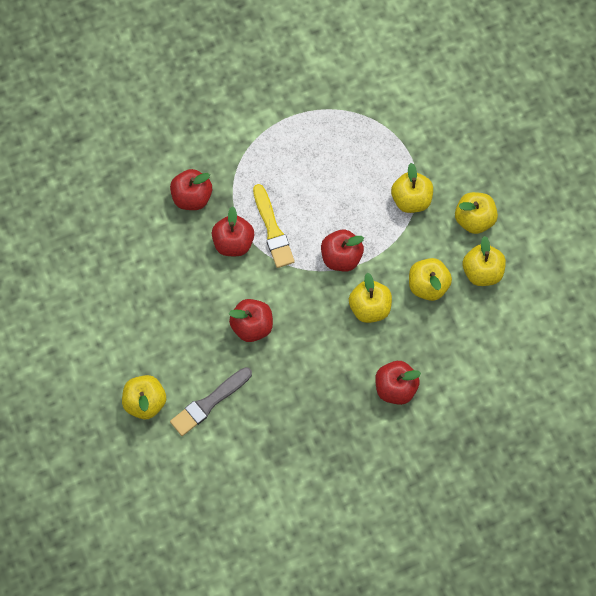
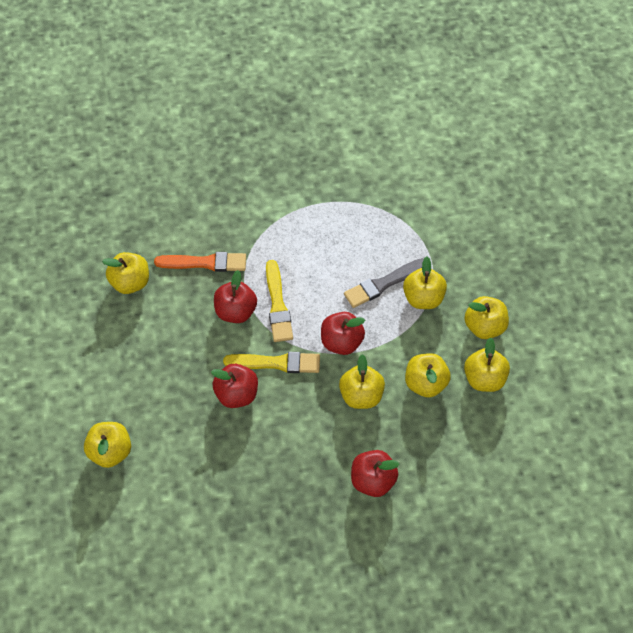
camera: 10 degrees right, 10 degrees down
(124, 229) = (130, 282): none -> yellow apple
(192, 197) = (204, 263): red apple -> orange brush
(209, 402) = (176, 463): grey brush -> grey brush (384, 284)
(283, 289) = (276, 363): none -> yellow brush

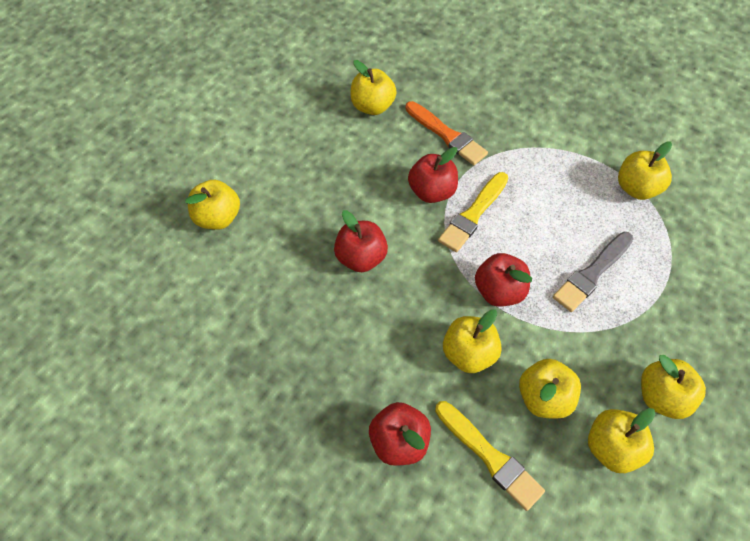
camera: 45 degrees right, 0 degrees up
(276, 363) = (421, 260): yellow brush -> yellow brush (489, 456)
(384, 284) = (592, 273): grey brush -> grey brush turned 60 degrees counterclockwise
(423, 298) = (620, 317): yellow apple -> yellow apple (636, 188)

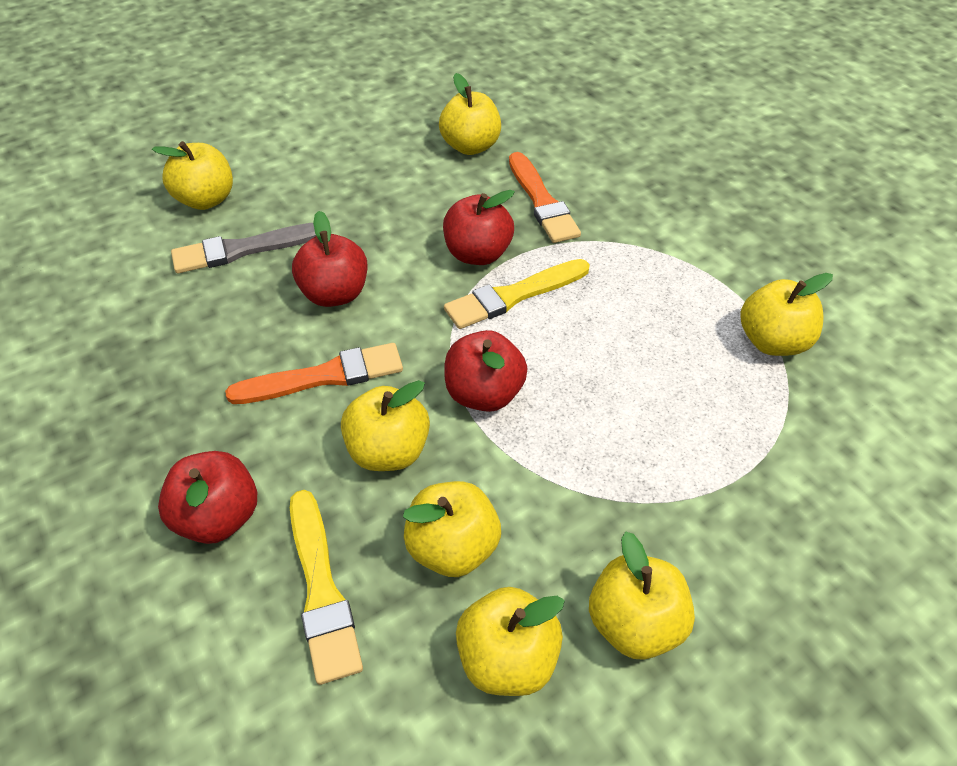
camera: 25 degrees right, 10 degrees down
(395, 320) = (323, 376): none -> orange brush
(592, 273) = (634, 421): grey brush -> grey brush (243, 249)

